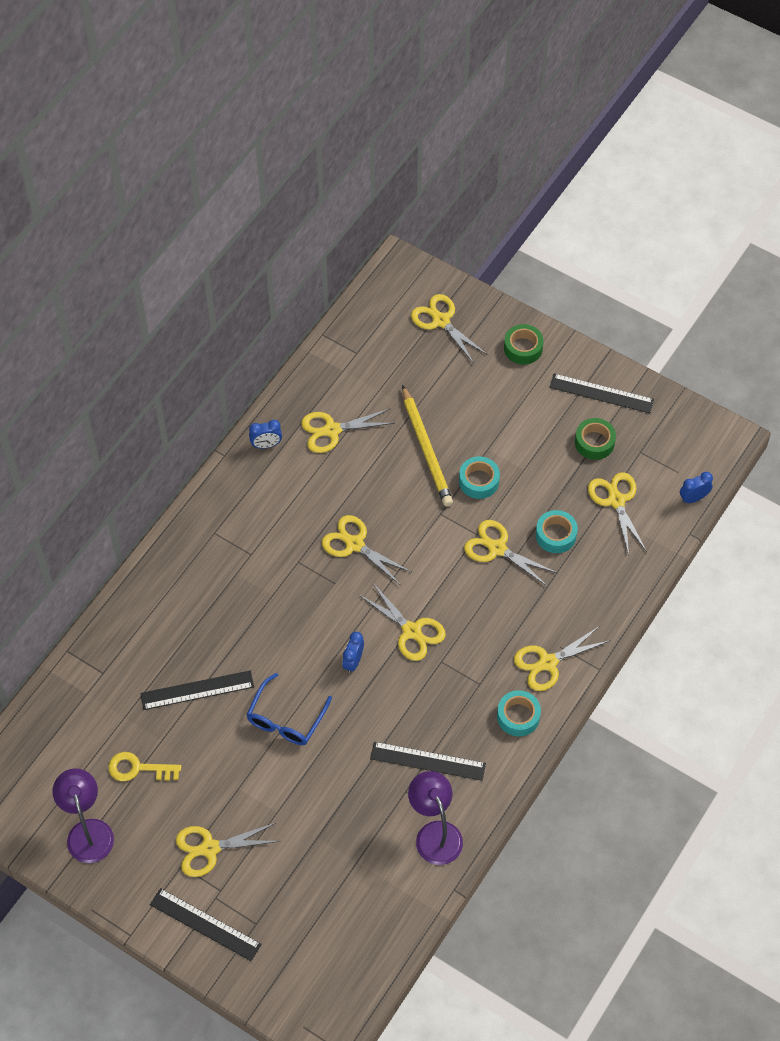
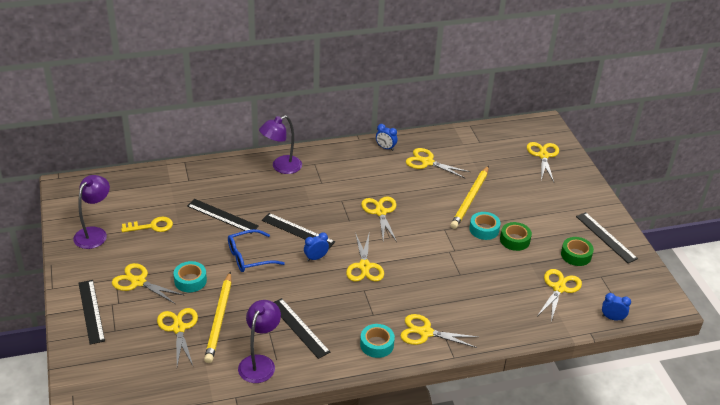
camera: 40 degrees right, 20 degrees down
(138, 768) = (152, 226): yellow key -> yellow key turned 120 degrees clockwise
(184, 568) = (281, 167): none -> purple lamp
(298, 642) = (298, 231): none -> black ruler
(342, 819) = (219, 319): none -> yellow pencil
(497, 548) = (459, 263): yellow scissors -> yellow scissors (178, 328)
(523, 348) = (579, 192): green tape -> green tape (514, 240)
(556, 535) = (502, 280): turquoise tape -> turquoise tape (190, 280)

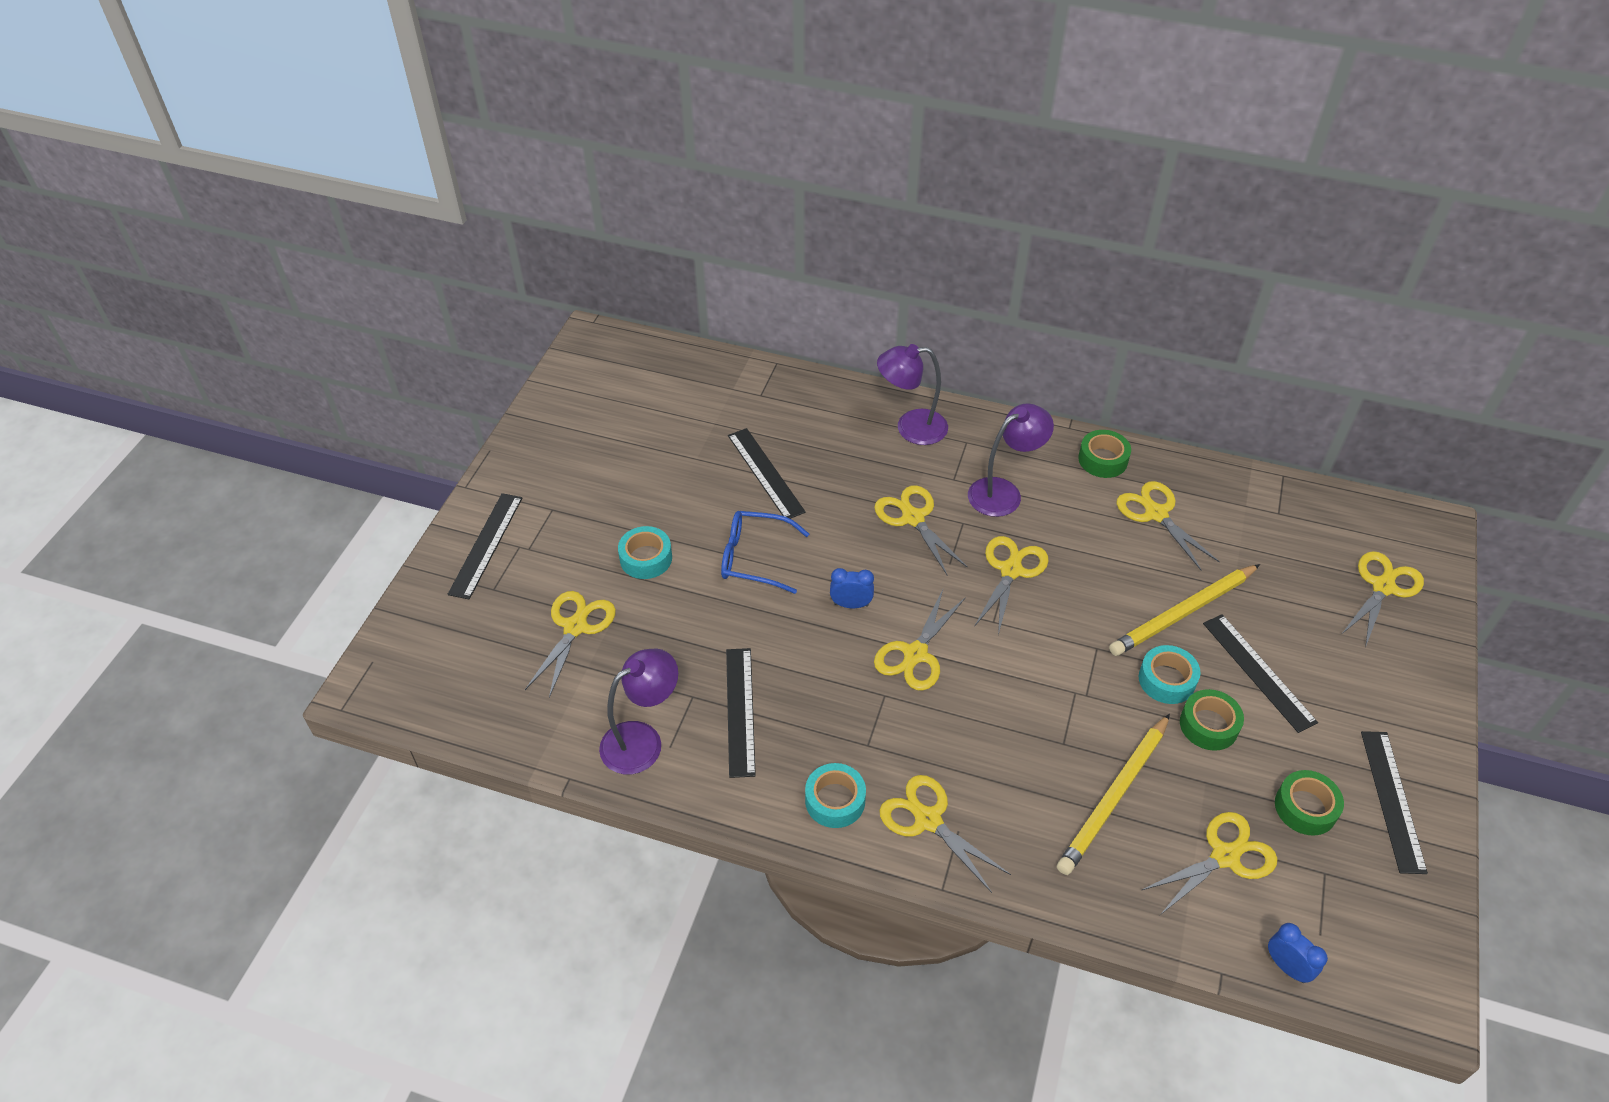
camera: 35 degrees right, 10 degrees up
(94, 233) = (576, 427): purple lamp -> purple lamp (1003, 492)
(138, 282) = (577, 528): yellow scissors -> yellow scissors (913, 518)
(152, 226) = (657, 448): yellow key -> none
(219, 319) = (639, 640): yellow pencil -> yellow pencil (1114, 797)
(298, 231) = (857, 546): black ruler -> black ruler (1258, 672)
(385, 148) = (1103, 459): blue clock -> green tape

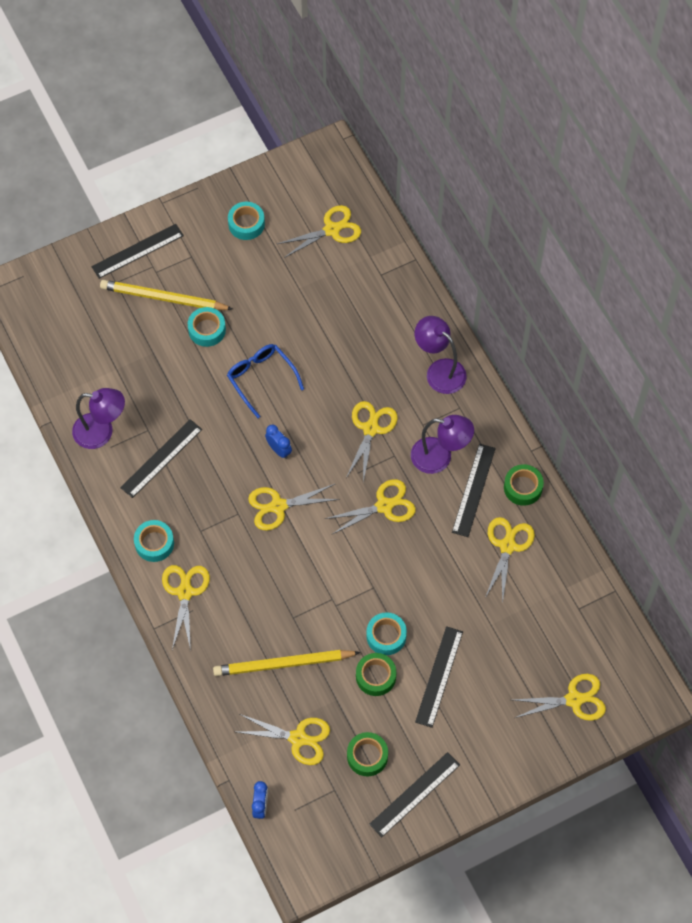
camera: 45 degrees right, 15 degrees up
(575, 627) = (133, 340): yellow scissors -> yellow scissors (332, 230)
(578, 444) = (246, 224): none -> turquoise tape
(765, 473) = (325, 330): black ruler -> black ruler (473, 490)
(1183, 613) = (444, 612): yellow pencil -> yellow pencil (163, 298)

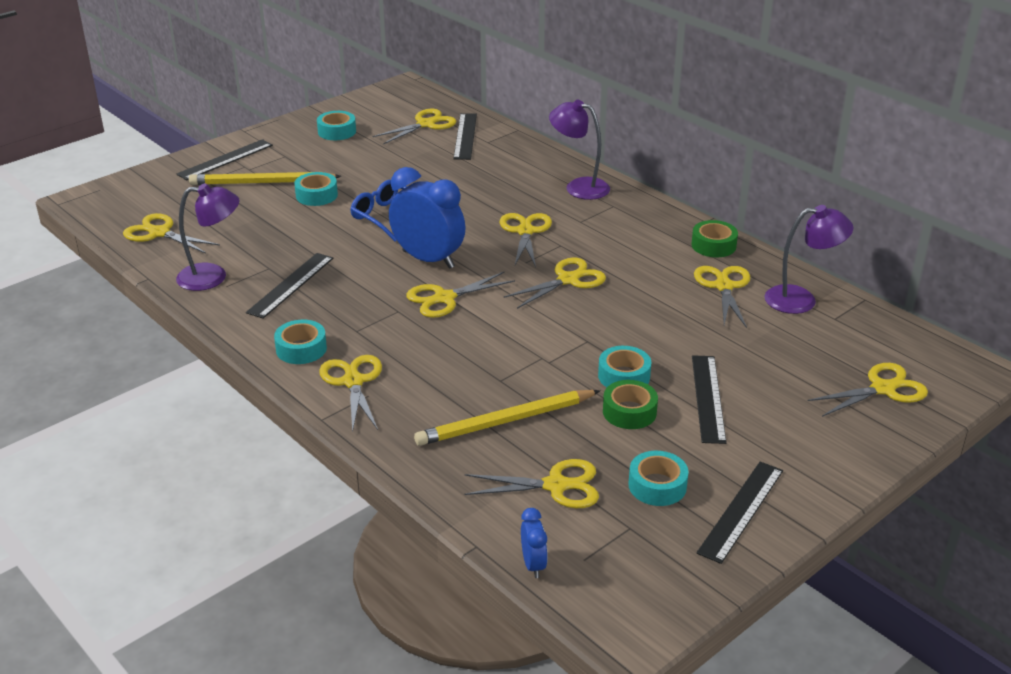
camera: 15 degrees left, 30 degrees down
(66, 357) = (159, 233): none -> yellow scissors
(279, 450) = (428, 259): blue clock -> blue clock, size x2.15
(367, 756) = (657, 486): green tape -> turquoise tape
(440, 457) = (611, 239): purple lamp -> purple lamp (801, 300)
(473, 490) = (661, 255): black ruler -> black ruler (465, 136)

